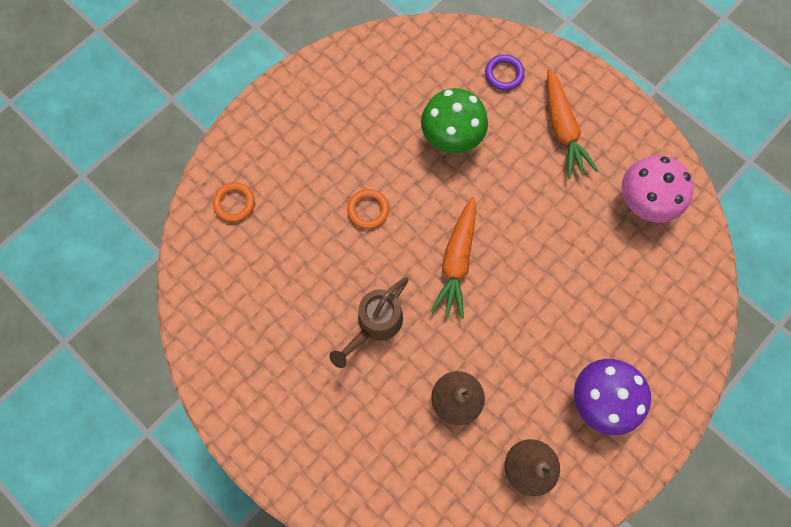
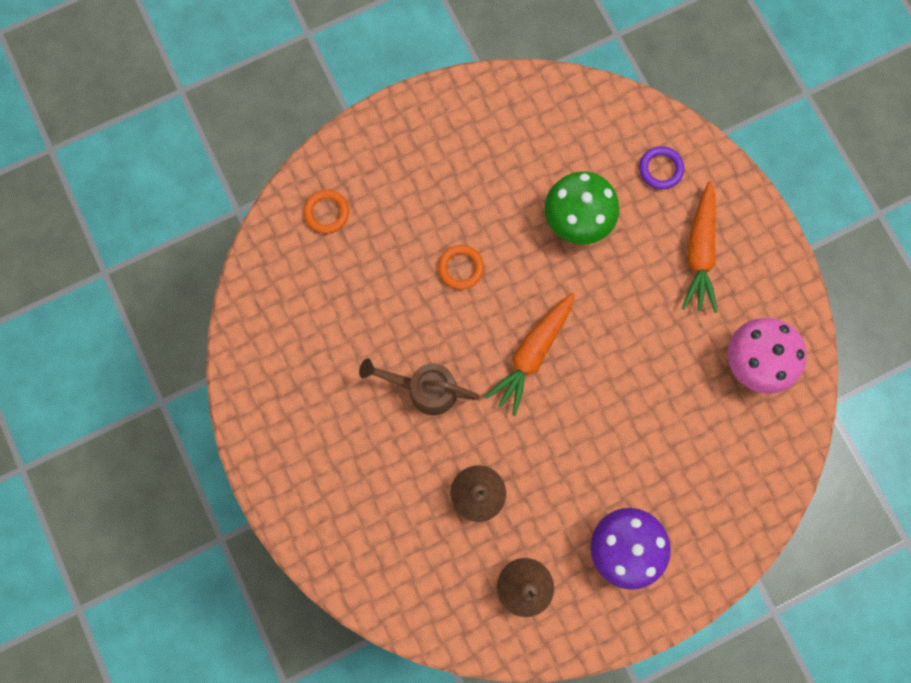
camera: 20 degrees right, 5 degrees up
(375, 324) = (425, 389): brown watering can -> brown watering can turned 45 degrees clockwise

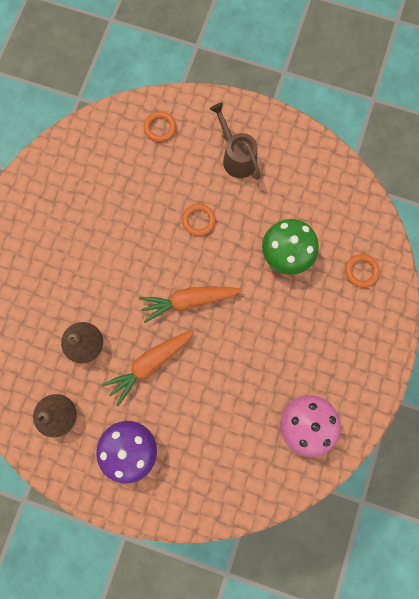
camera: 45 degrees right, 0 degrees up
(425, 389) = (116, 264): brown watering can -> brown watering can (236, 157)
(660, 169) = (361, 271): purple ring -> orange ring
(699, 252) = (336, 336): orange carrot -> orange carrot (150, 364)

